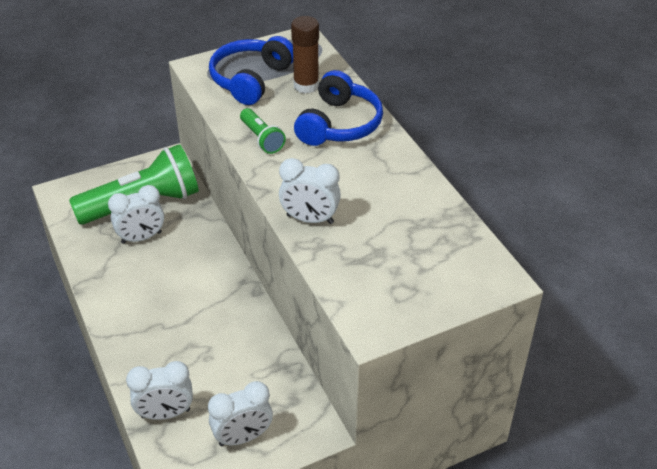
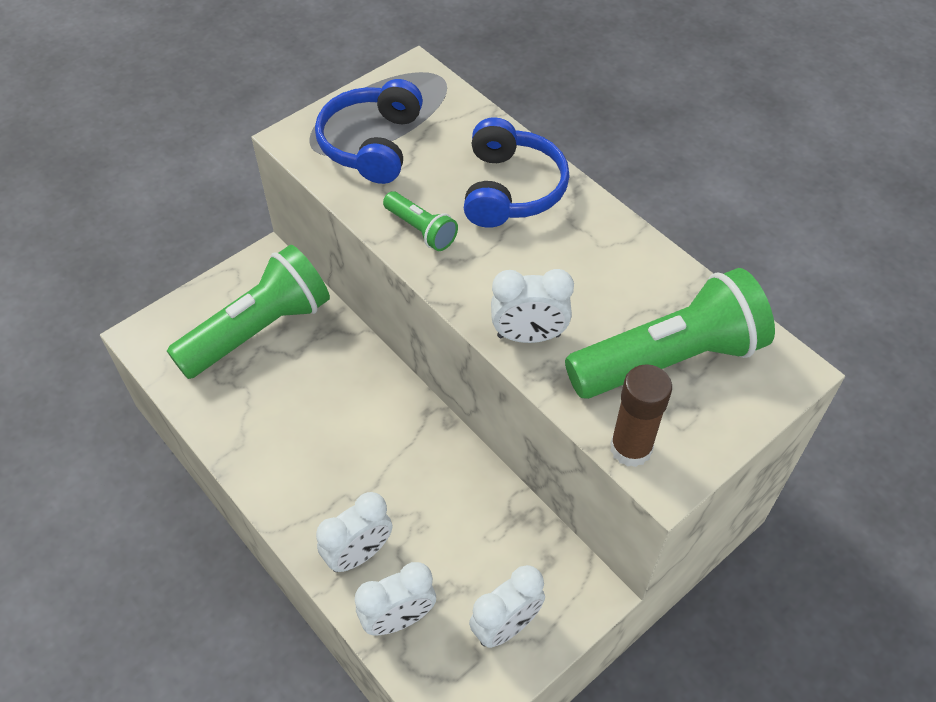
camera: 15 degrees left, 10 degrees up
(141, 238) = (275, 379): white clock -> white clock (359, 554)
(306, 86) = (447, 140): brown glue stick -> brown glue stick (631, 448)
(408, 254) = (669, 359): none -> green flashlight

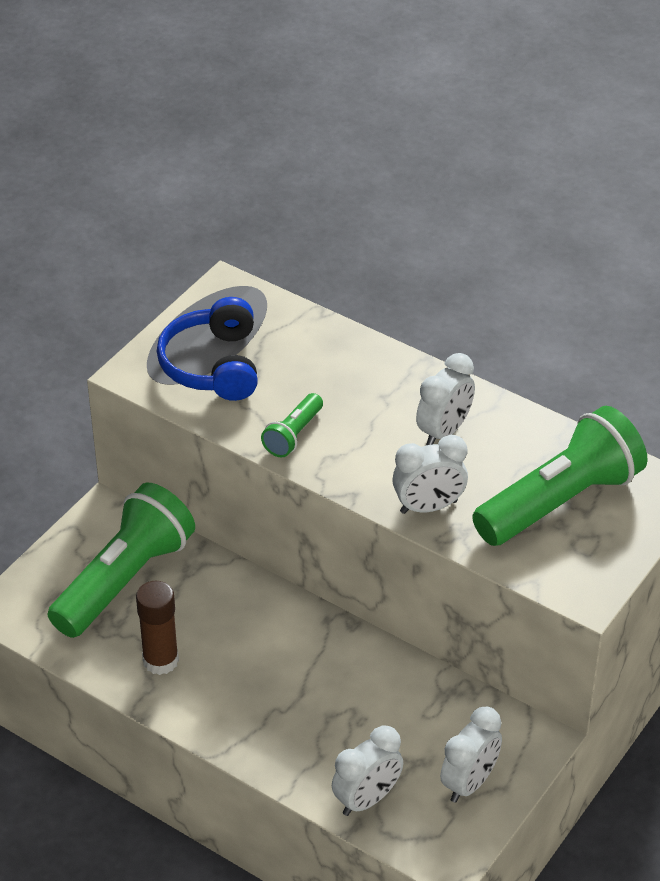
camera: 15 degrees left, 10 degrees down
(359, 554) = (308, 755): white clock -> white clock (444, 432)
(421, 230) = (293, 435): green flashlight -> green flashlight turned 90 degrees clockwise
(511, 189) = (365, 382): blue headphones -> none
(631, 448) = (549, 579): brown glue stick -> brown glue stick (160, 660)

